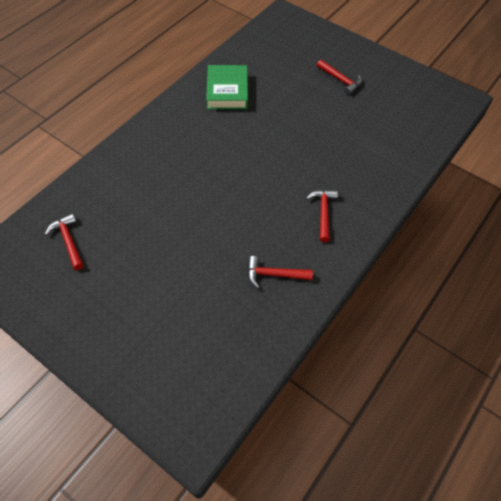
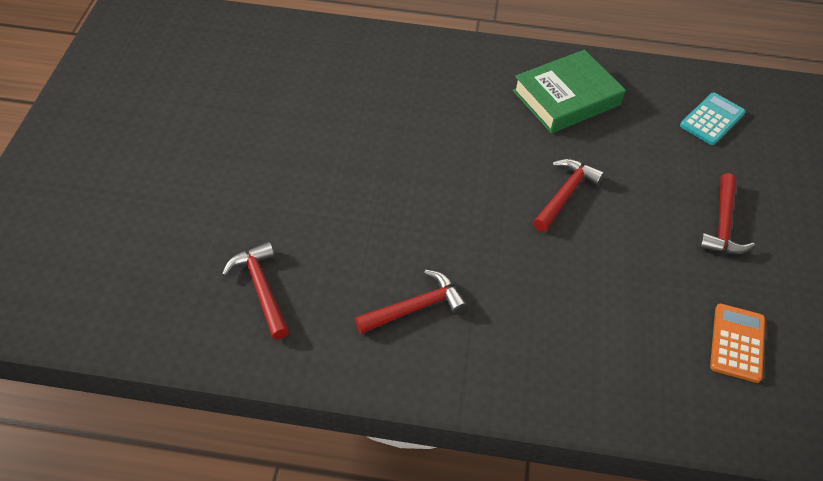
camera: 60 degrees right, 5 degrees down
(68, 241) = (200, 59): red hammer -> red hammer (565, 194)
(278, 49) = (712, 119): none -> turquoise calculator
(402, 110) = (737, 343): none -> orange calculator

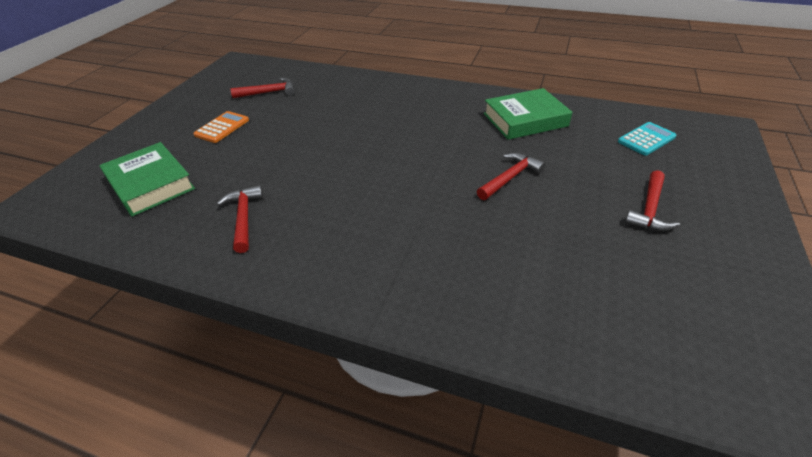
camera: 15 degrees right, 10 degrees down
(112, 250) = (151, 184): none -> green book
(415, 307) = (360, 242): red hammer -> red hammer (269, 92)
(737, 343) = (656, 303): orange calculator -> orange calculator (222, 127)

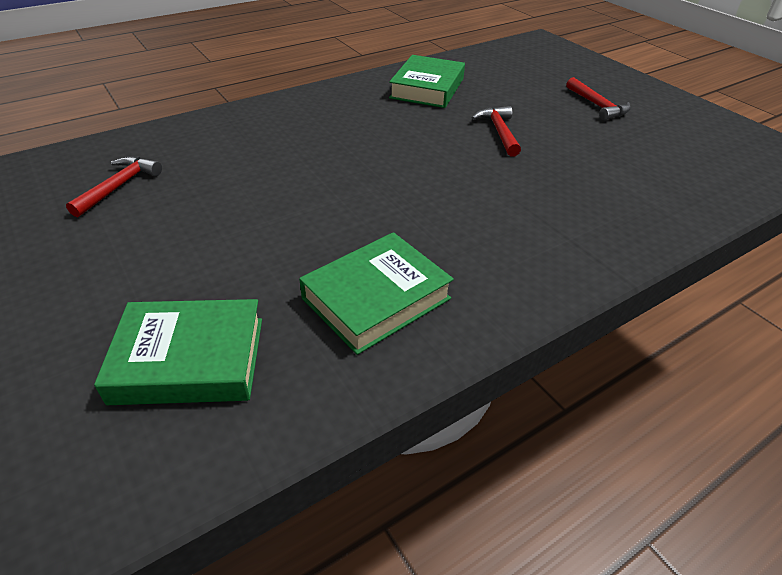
camera: 55 degrees left, 0 degrees up
(222, 127) = (142, 251): orange calculator -> none
(244, 217) = (376, 298): red hammer -> green book
(646, 139) = (519, 65): turquoise calculator -> none

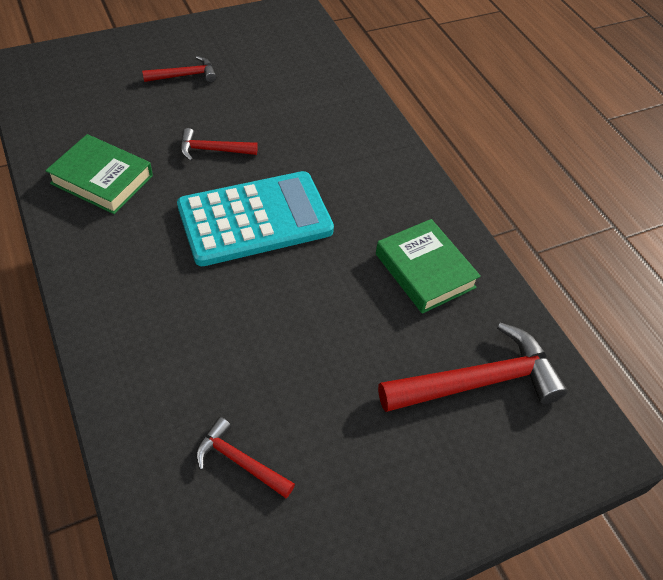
camera: 85 degrees left, 10 degrees up
(189, 359) = (478, 381): green book -> red hammer
(413, 165) = (255, 219): none -> turquoise calculator

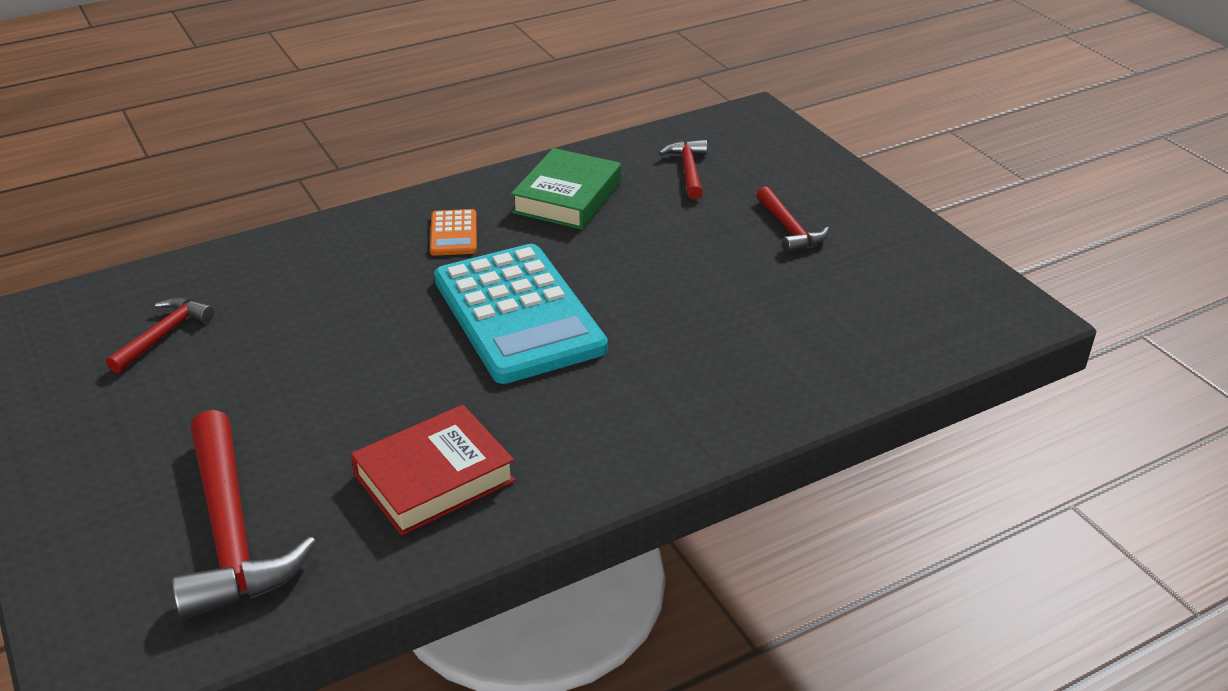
camera: 90 degrees right, 15 degrees down
(134, 252) = (453, 233): none -> orange calculator
(212, 150) = (641, 268): red hammer -> red hammer (688, 170)
(425, 270) = (434, 478): green book -> red book

